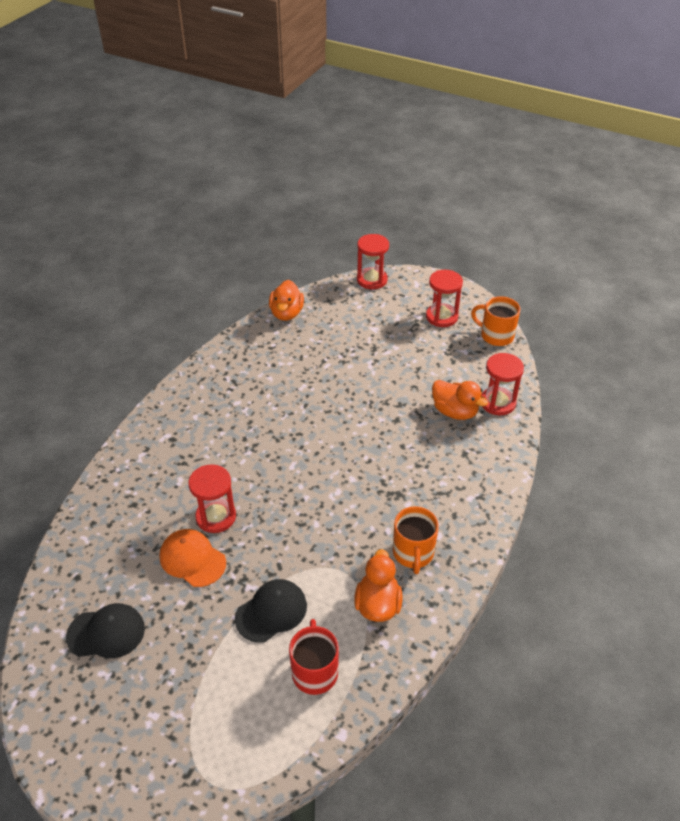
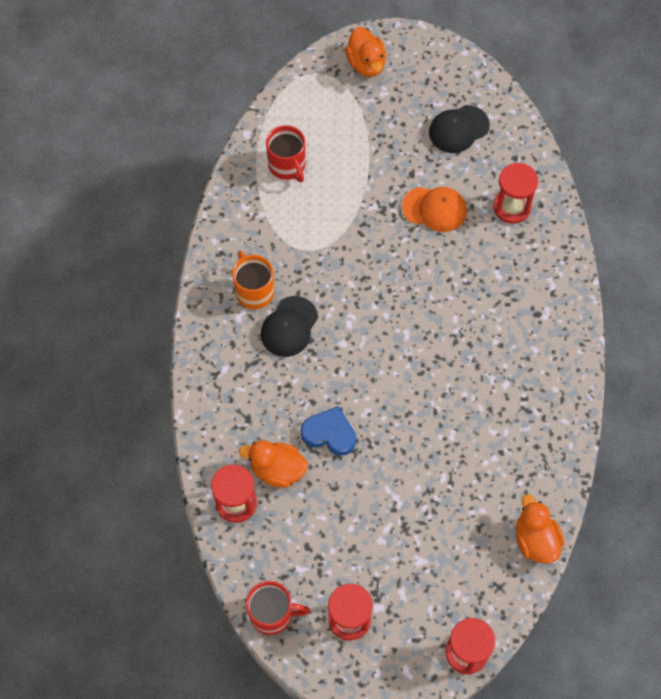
camera: 155 degrees right, 20 degrees up
(216, 517) = (441, 253): red hourglass -> red hourglass (511, 207)
(271, 612) = (344, 194): black cap -> black cap (289, 327)
(378, 604) = (264, 234): orange duck -> orange duck (366, 64)
(399, 420) = (329, 433): none -> blue heart
(496, 335) = (272, 614): orange mug -> red mug

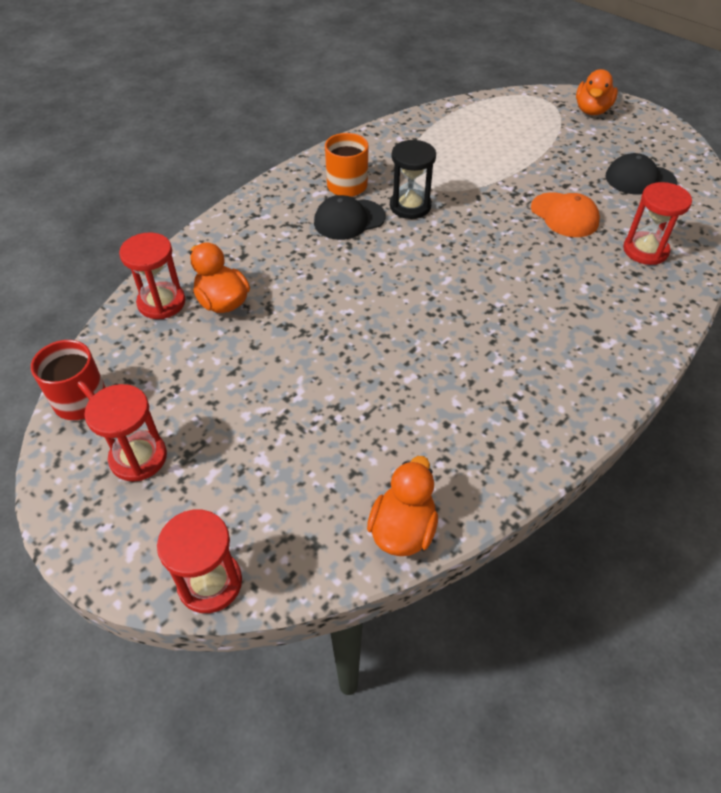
camera: 40 degrees right, 15 degrees down
(287, 165) = (461, 133): red mug -> none
(320, 279) = (410, 206): none -> black hourglass
(329, 433) = (297, 305): blue heart -> none

